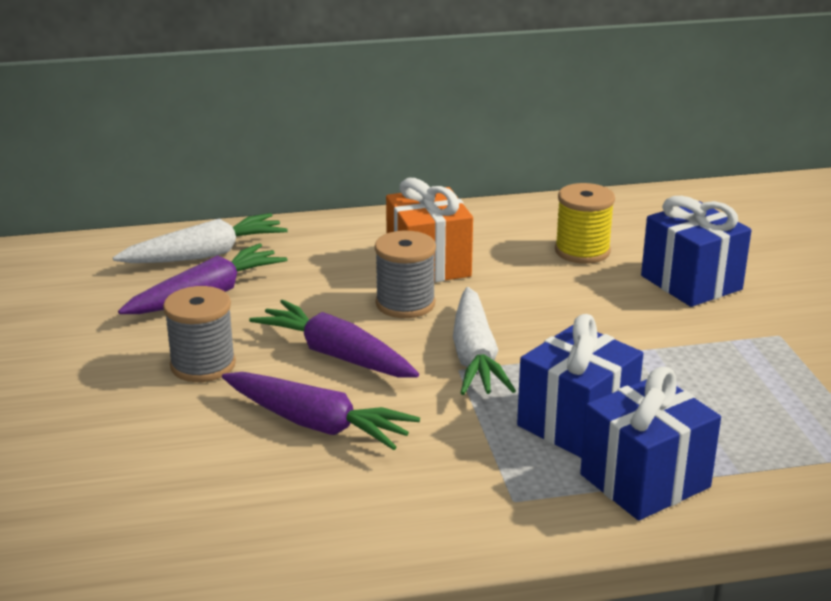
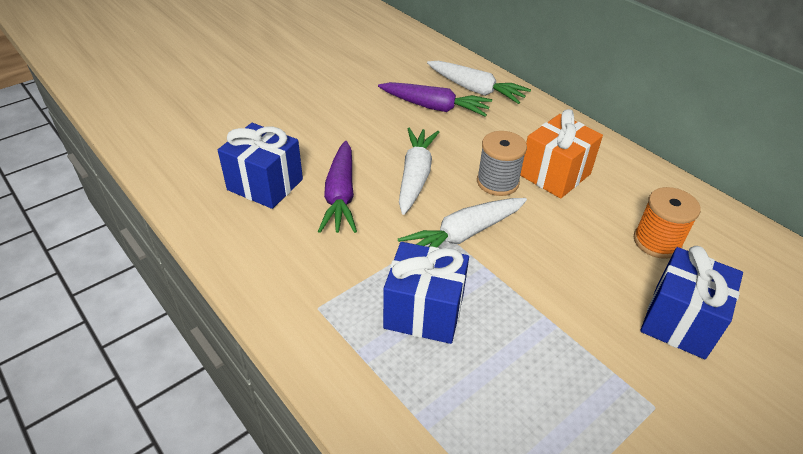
camera: 60 degrees right, 15 degrees up
(203, 365) = (366, 134): grey spool -> none
(337, 355) = (415, 176): purple carrot -> white carrot
(582, 251) = (657, 242): yellow spool -> orange spool
(645, 481) = (379, 371): blue gift -> blue gift (265, 185)

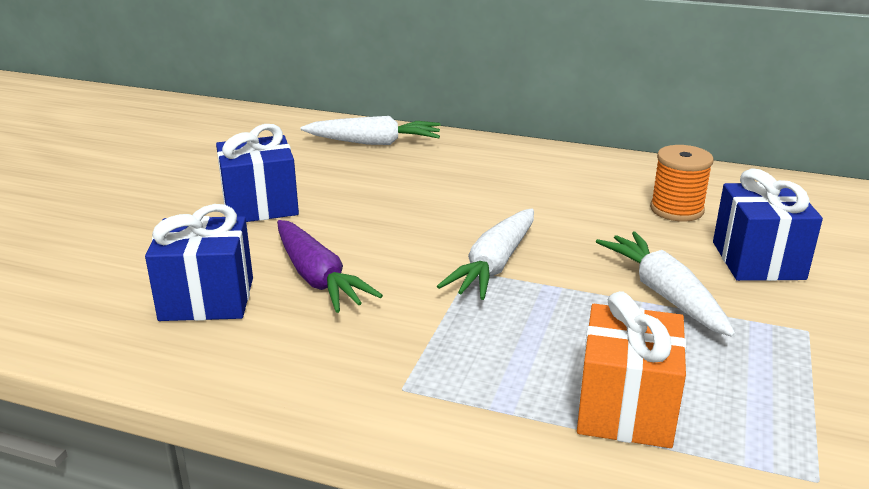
camera: 30 degrees left, 15 degrees down
(415, 176) = (388, 234): white carrot -> white carrot (665, 295)
(424, 311) = (524, 344): blue gift -> blue gift (260, 206)
(434, 107) = (343, 169): purple carrot -> none
(497, 182) = (481, 211): grey spool -> none
(555, 174) = (531, 188): orange gift -> orange gift (625, 408)

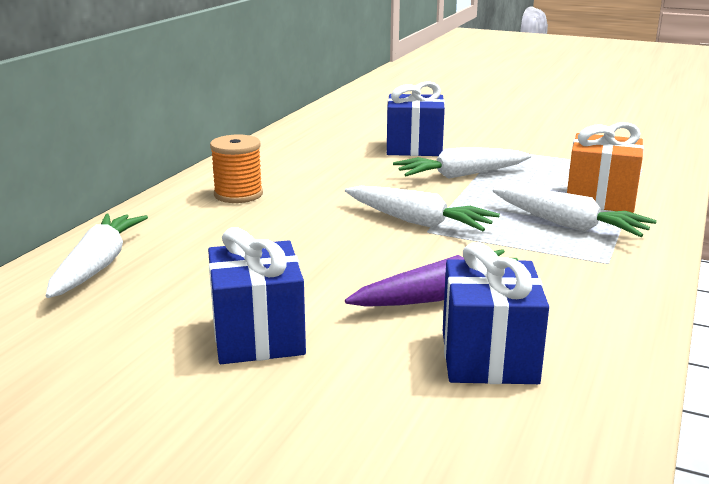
camera: 85 degrees left, 5 degrees down
(514, 368) = (568, 225): none -> white carrot
(676, 210) = (331, 158): orange spool -> orange spool (238, 194)

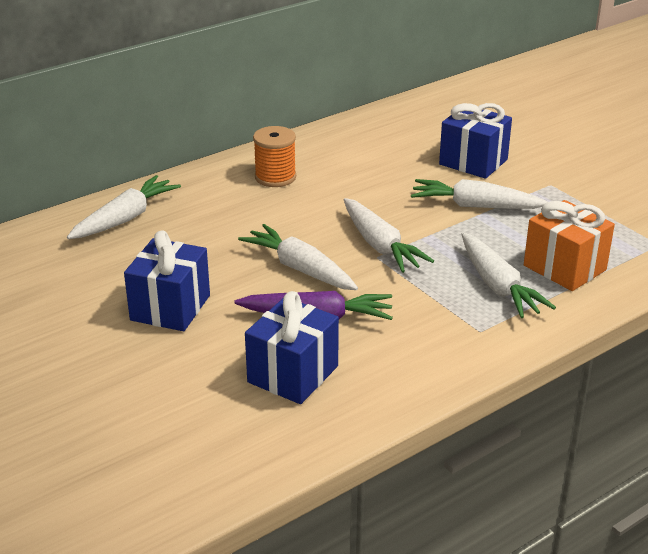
camera: 30 degrees right, 10 degrees up
(364, 260) = (300, 269): none -> white carrot

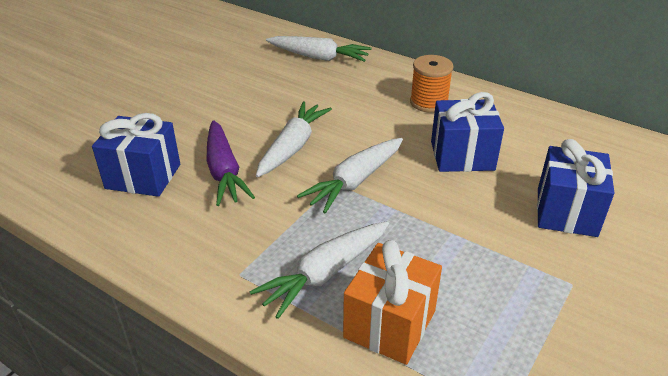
camera: 70 degrees right, 5 degrees up
(170, 308) = (212, 103): blue gift -> blue gift (462, 156)
(476, 206) = (473, 230): white carrot -> none

